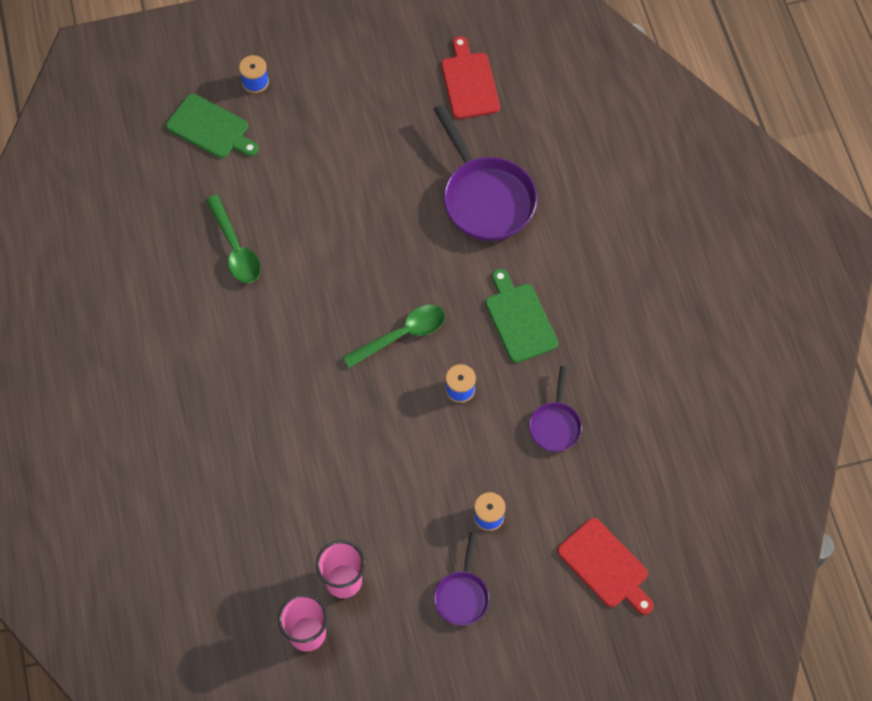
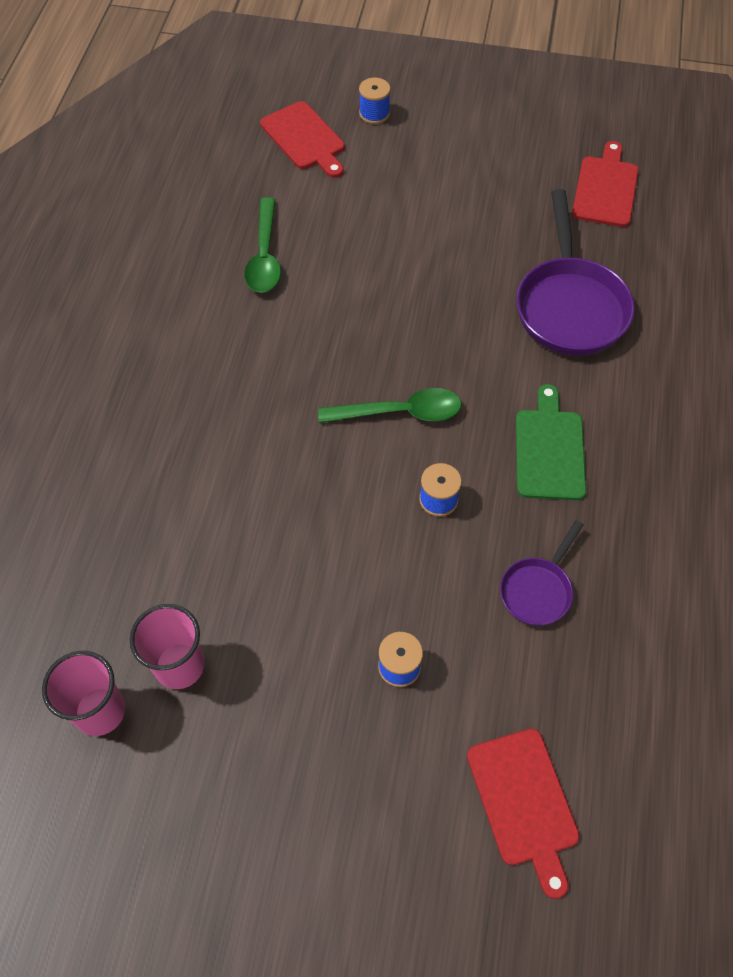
camera: 25 degrees right, 5 degrees down
(210, 128) = (304, 138): green cutting board -> red cutting board
(462, 595) = (315, 753): purple pan -> none

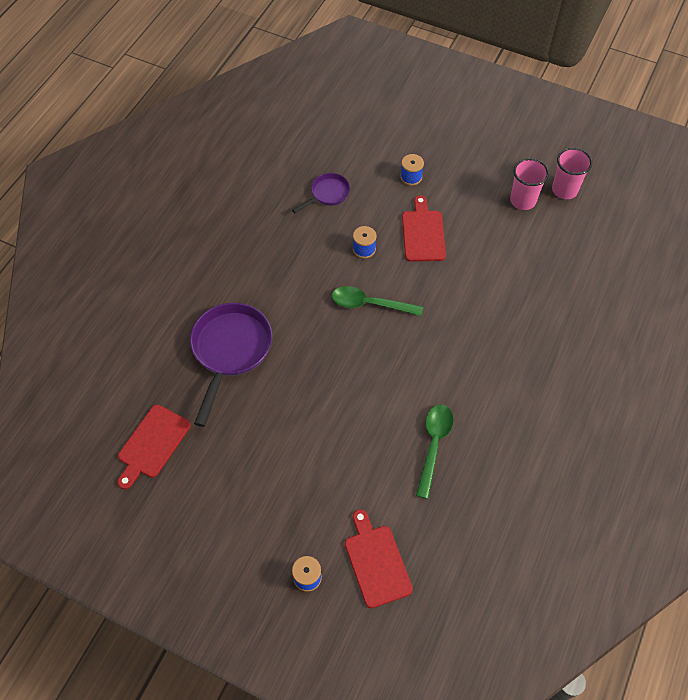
camera: 165 degrees left, 0 degrees up
(524, 802) = (370, 117): red cutting board -> red cutting board (423, 233)
(549, 450) = (288, 262): green cutting board -> none

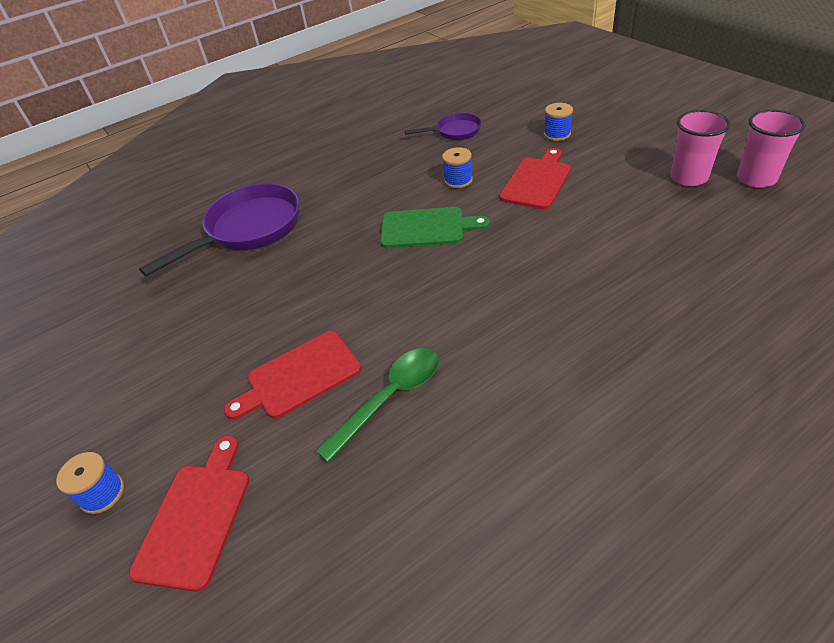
camera: 35 degrees right, 15 degrees down
(152, 444) = (102, 285): red cutting board -> red cutting board (299, 376)
(370, 304) = (426, 228): green spoon -> green cutting board

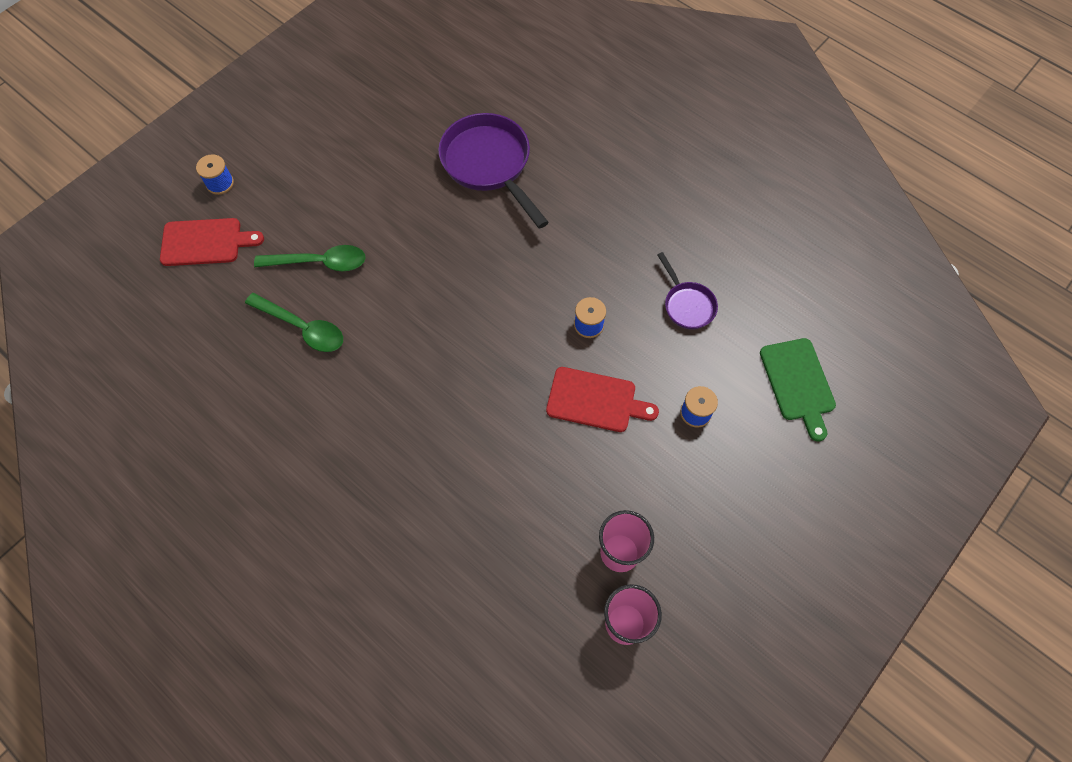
camera: 70 degrees right, 20 degrees up
(248, 229) = (489, 165): purple pan -> purple pan turned 150 degrees counterclockwise
(299, 376) = (319, 262): red cutting board -> green spoon
(426, 228) = (505, 311): green cutting board -> green cutting board (798, 383)

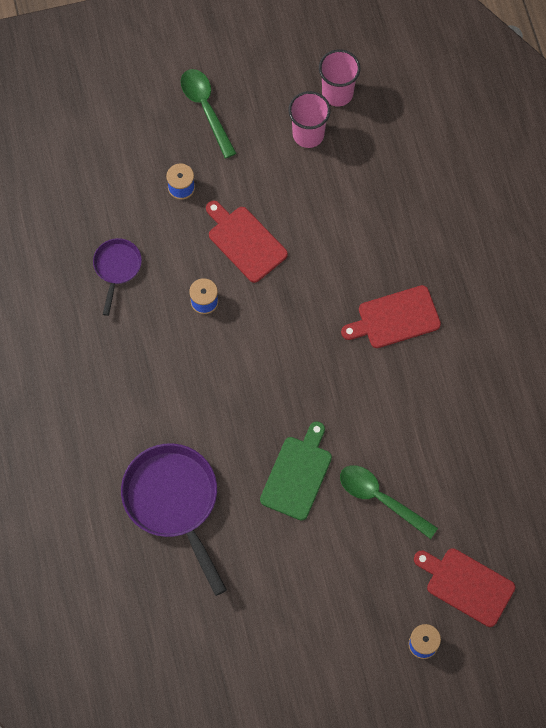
camera: 145 degrees left, 5 degrees up
(302, 328) = (428, 445): green spoon -> green spoon (206, 109)
(403, 419) = (395, 318): none -> red cutting board
(489, 165) = (174, 502): purple pan -> purple pan turned 150 degrees clockwise
(798, 383) = (90, 160): green cutting board -> green cutting board (297, 474)

